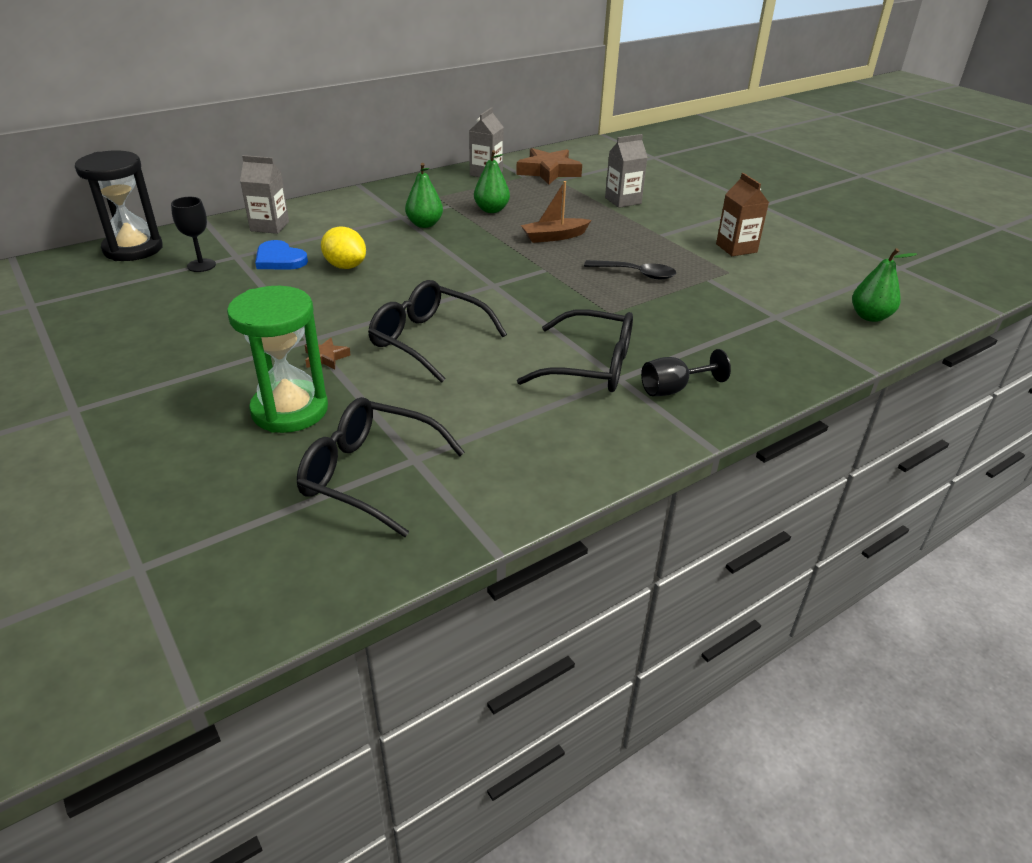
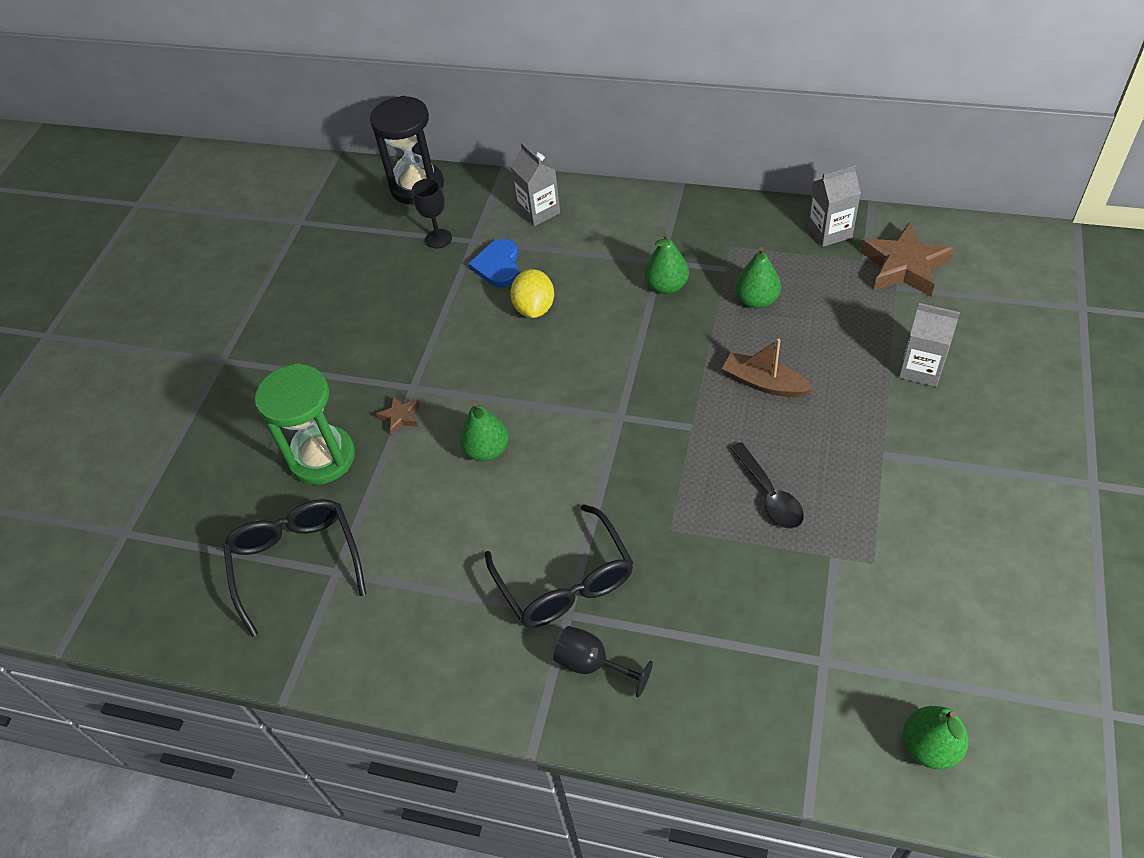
camera: 55 degrees right, 15 degrees up
(427, 340) = (487, 450): black glasses -> green pear
(736, 248) = (940, 533): brown carton -> none

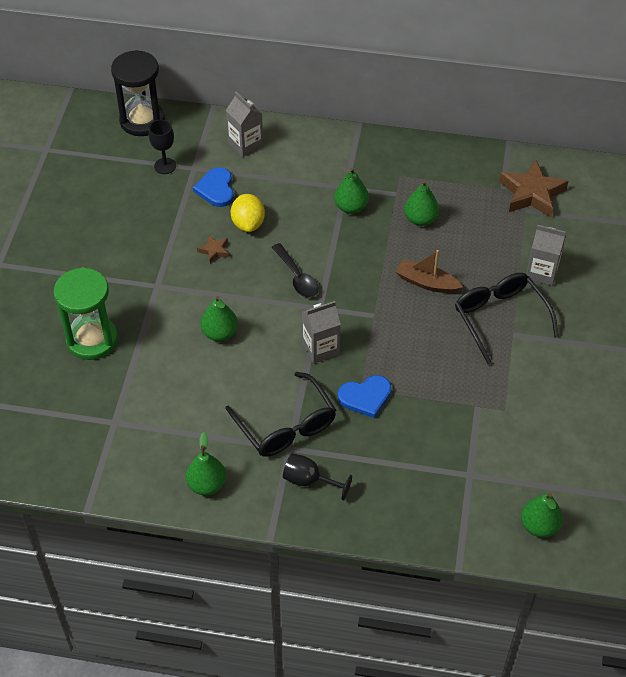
camera: 10 degrees left, 0 degrees up
(296, 562) = (83, 416): black glasses -> black glasses (500, 318)
(400, 417) = (150, 309): brown star -> brown star (214, 250)
(450, 666) = (207, 484): none -> green pear
(677, 541) = (365, 397): none -> blue heart
(769, 495) = (431, 364): black spoon -> black spoon (297, 277)
(829, 232) = (476, 165): grey carton -> grey carton (320, 348)

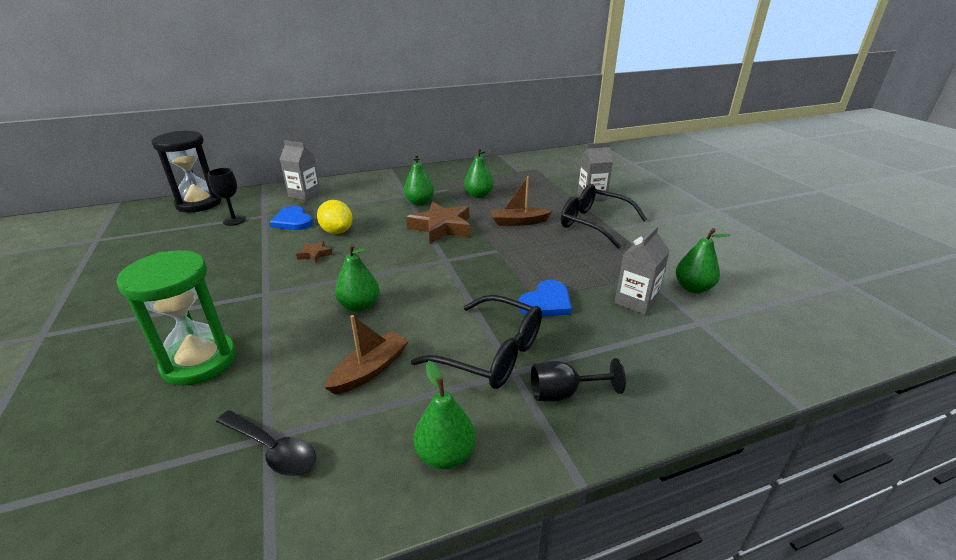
camera: 30 degrees left, 20 degrees down
(196, 400) = (370, 370): none -> brown boat
(297, 277) = (408, 248): black spoon -> black spoon (272, 449)
(320, 348) = (471, 284): grey carton -> grey carton (635, 301)
(531, 193) = (540, 168): brown star -> brown star (441, 227)
(539, 526) = (805, 335): green pear -> green pear (693, 288)

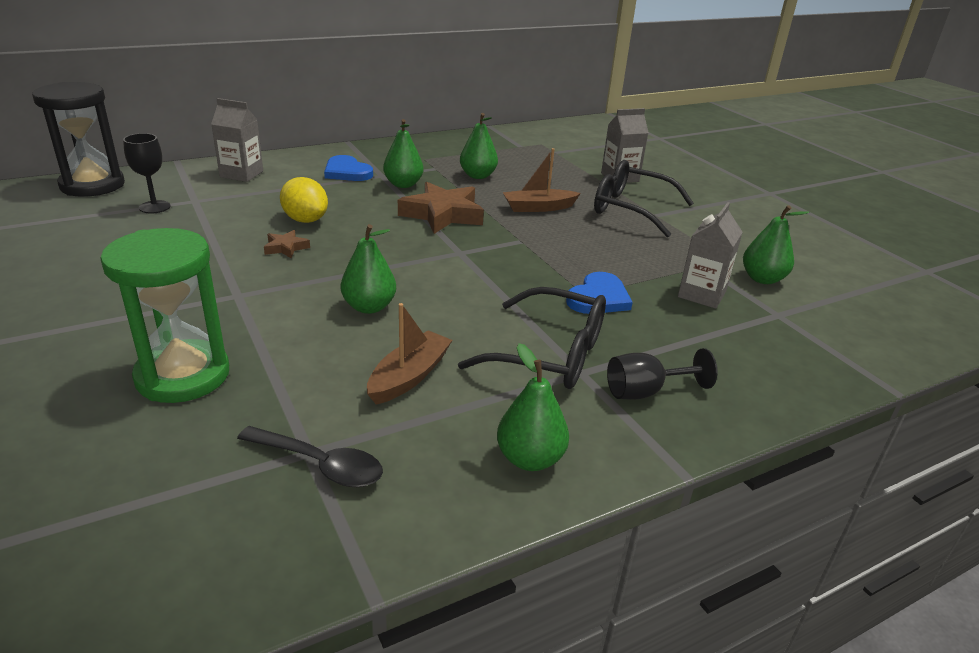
camera: 10 degrees left, 0 degrees up
(293, 221) = (239, 207): blue heart -> blue heart (347, 172)

